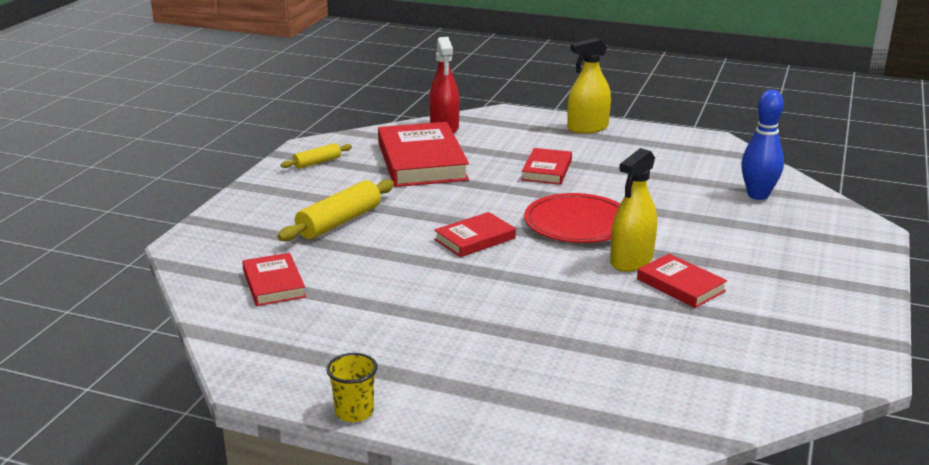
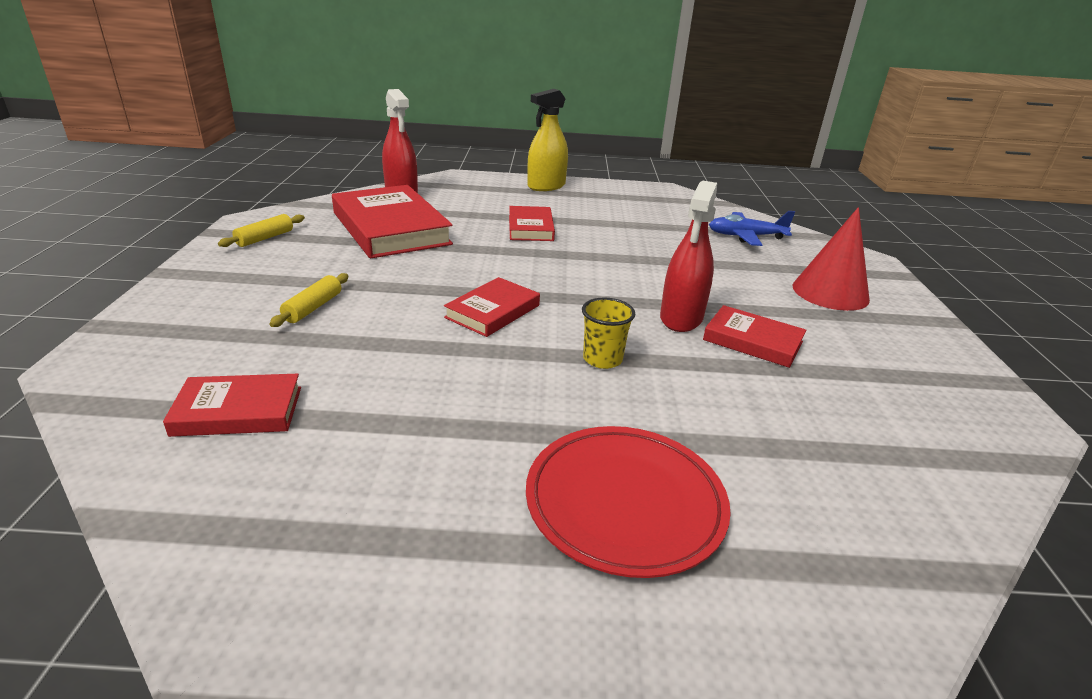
camera: 20 degrees left, 5 degrees up
(274, 284) = (238, 411): red book -> red book turned 60 degrees counterclockwise
(339, 222) = (313, 308): yellow rolling pin -> yellow rolling pin, size x0.57
(354, 412) = (439, 649): yellow cup -> yellow cup (602, 359)
(577, 223) = (596, 281): red plate -> red plate (625, 502)
(631, 261) = (681, 318): yellow spray bottle -> red spray bottle
(758, 195) = (745, 236): blue bowling pin -> blue plane
(795, 255) = (830, 292): none -> red cone

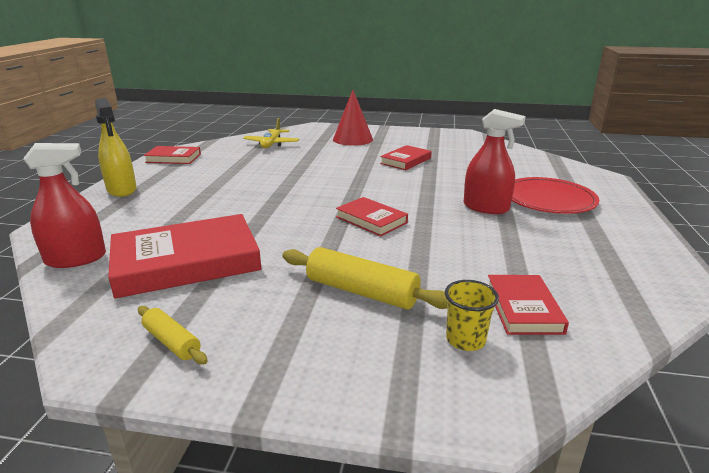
camera: 80 degrees left, 5 degrees down
(313, 308) = (362, 292): yellow rolling pin -> yellow rolling pin, size x1.75
(530, 228) = (222, 201): red book -> red book (173, 158)
(602, 359) = (430, 194): yellow cup -> yellow cup (465, 340)
(681, 318) = (381, 172): red spray bottle -> red spray bottle (486, 207)
(745, 236) = (271, 144): blue plane -> yellow plane

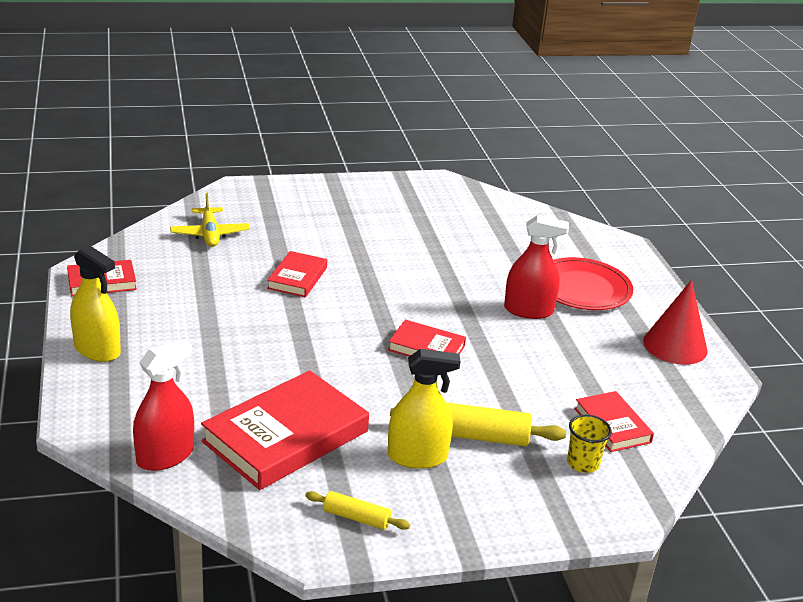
camera: 25 degrees left, 5 degrees up
(287, 299) = (417, 457): none -> yellow spray bottle
(352, 139) = (309, 210): red cone -> red cone (675, 345)
(405, 161) = (403, 245): red book -> red book (297, 278)

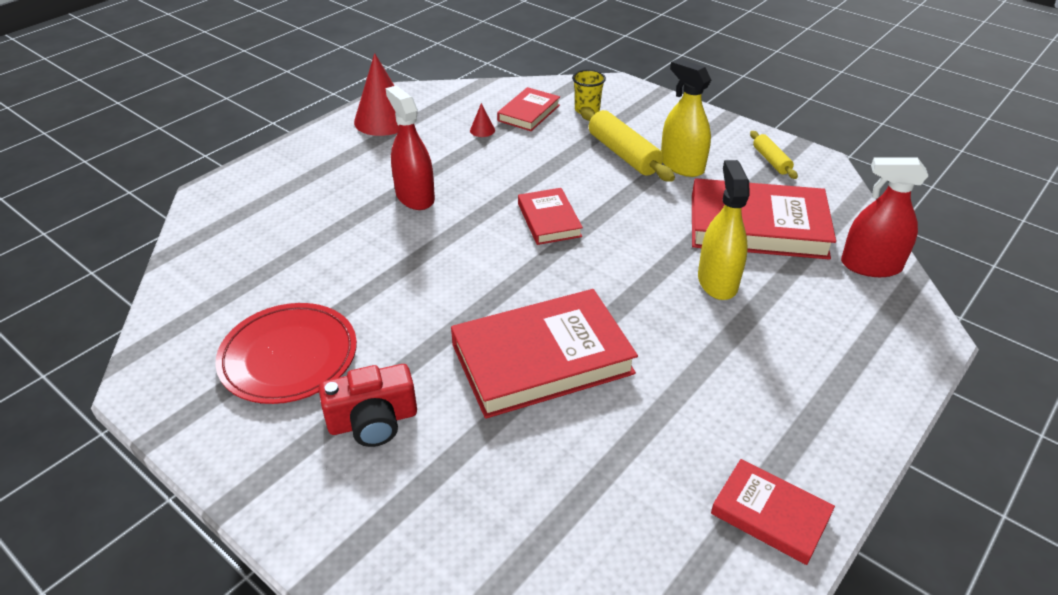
camera: 125 degrees left, 10 degrees up
(97, 350) = (854, 407): yellow spray bottle -> yellow spray bottle (717, 281)
(210, 234) = (543, 506): yellow plane -> none
(297, 278) = (542, 359): red book -> red book, size x1.86
(329, 219) = (373, 421): none -> red camera
(582, 288) = (337, 185): red plate -> red plate (289, 357)
(604, 384) = (482, 130): none -> red cone

